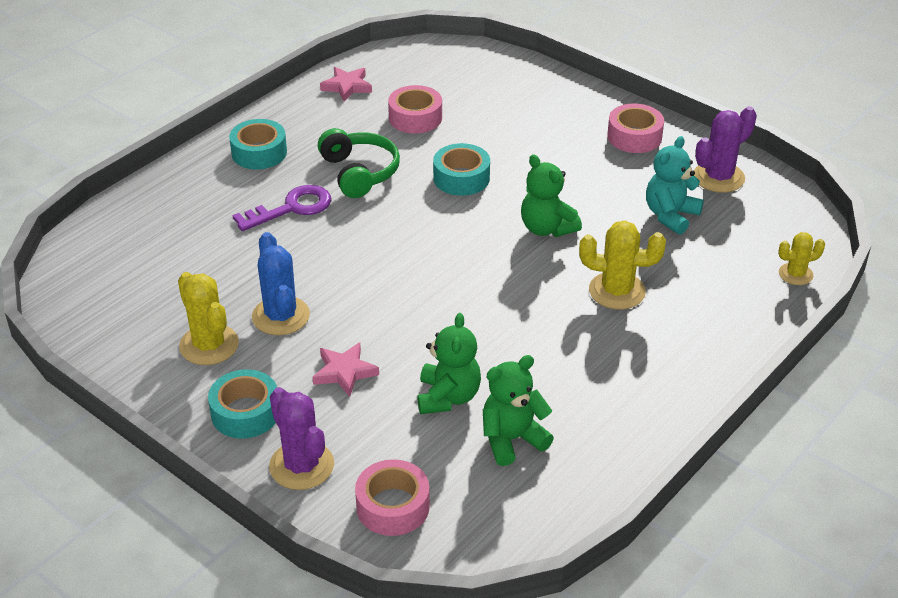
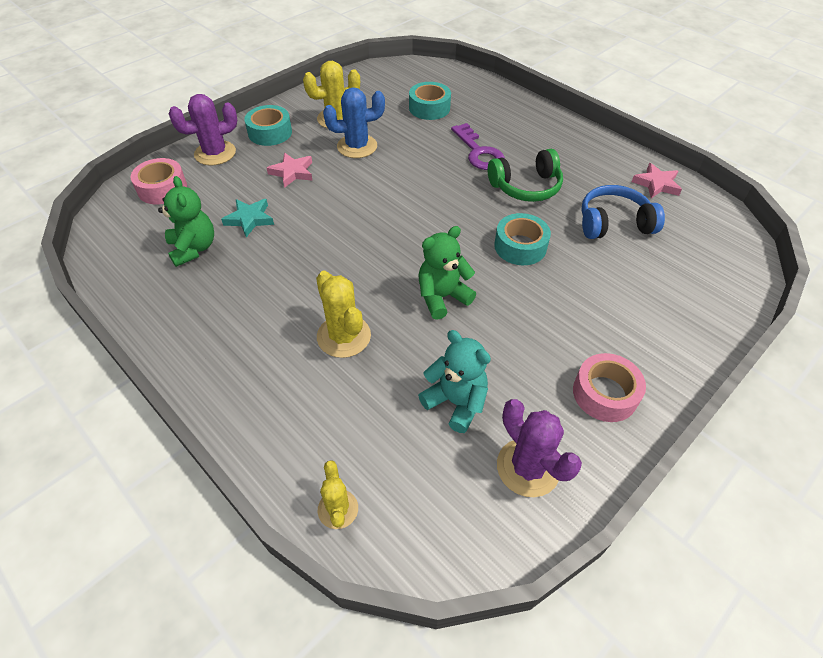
camera: 95 degrees right, 10 degrees up
(259, 153) = (550, 137): turquoise tape -> turquoise tape (429, 108)
(415, 118) = (613, 223): pink tape -> blue headphones
(448, 397) = (249, 219): green teddy bear -> turquoise star
(617, 291) = (344, 336): yellow cactus -> yellow cactus turned 45 degrees counterclockwise

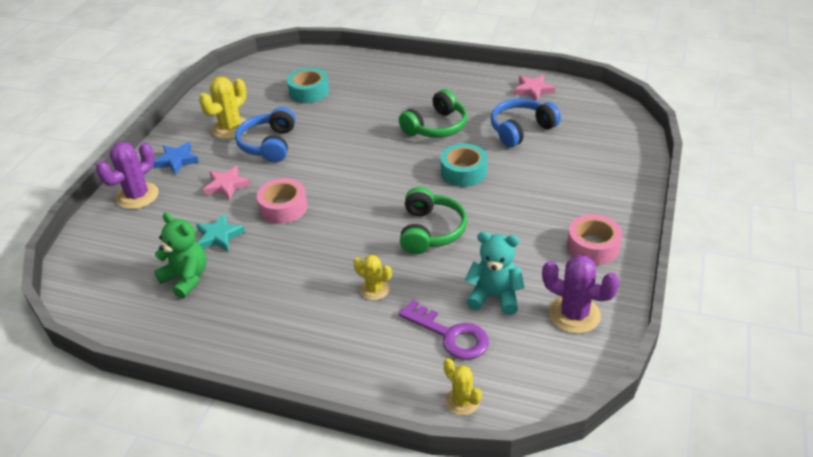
camera: 25 degrees left, 10 degrees down
(162, 188) = (111, 243): pink tape -> pink tape (283, 208)
(270, 132) = (177, 161): turquoise tape -> blue star
(344, 336) = (374, 289): yellow cactus -> yellow cactus, size x0.61
(357, 146) = (269, 144): blue cactus -> blue headphones
(442, 297) = (430, 231): green teddy bear -> green headphones
(479, 152) = (378, 113): purple key -> purple key (450, 335)

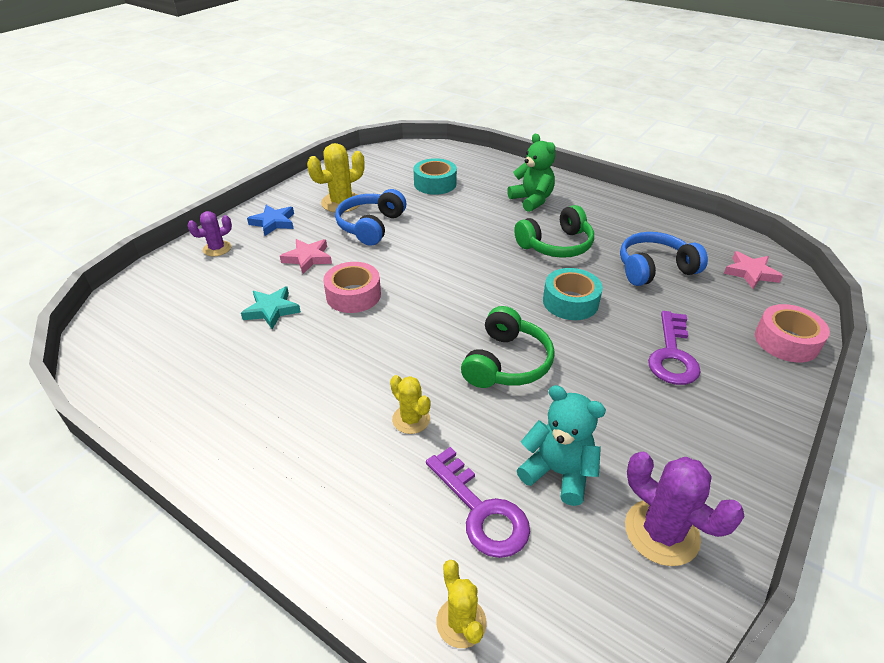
camera: 15 degrees right, 0 degrees up
(137, 196) = (217, 249): purple cactus -> purple cactus, size x0.61
(186, 278) = (213, 348): green teddy bear -> green teddy bear (531, 200)
(533, 90) = (681, 229): pink star -> pink star (750, 273)
(552, 195) = (672, 355): none -> purple key
(593, 247) = (711, 438): pink tape -> pink tape (786, 341)

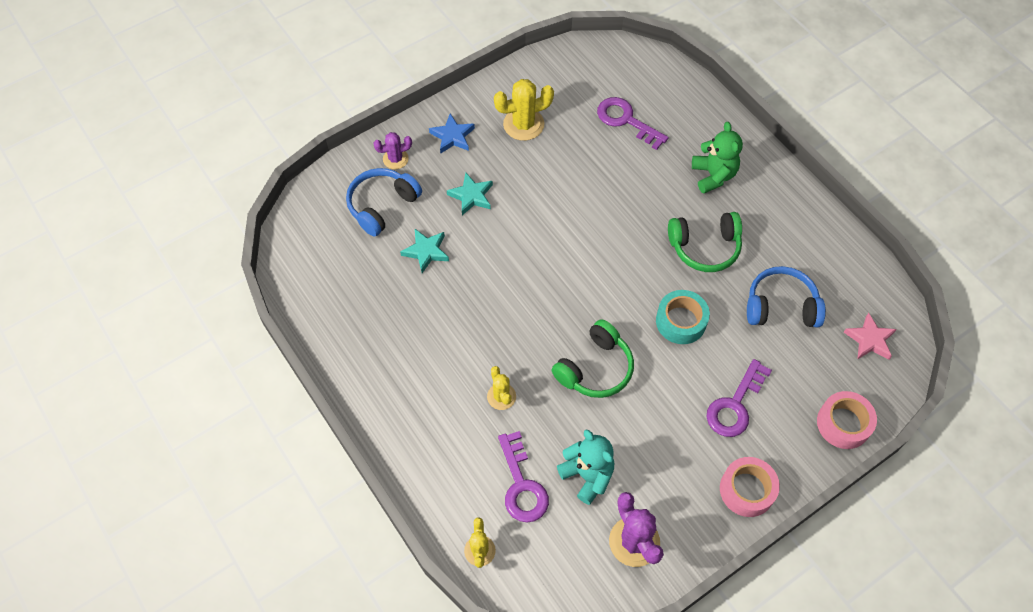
camera: 20 degrees right, 20 degrees up
(308, 258) = (471, 196): pink star -> turquoise star
(353, 295) = (498, 255): pink tape -> pink tape (747, 490)
(371, 226) = (541, 168): blue headphones -> blue headphones (382, 205)
(435, 184) = (626, 120): turquoise tape -> purple key

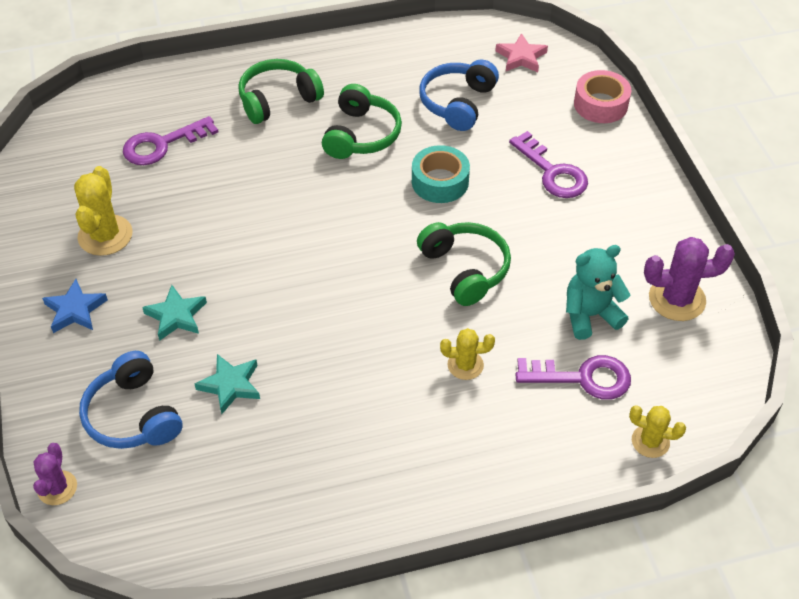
camera: 70 degrees left, 10 degrees down
(395, 159) = (69, 380): purple cactus -> purple cactus (57, 488)
(713, 175) = (278, 100): green teddy bear -> green headphones
(747, 490) = (646, 194): pink tape -> none

